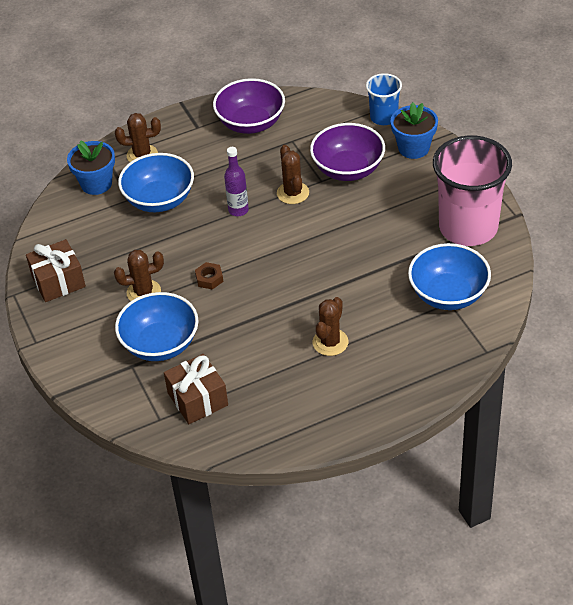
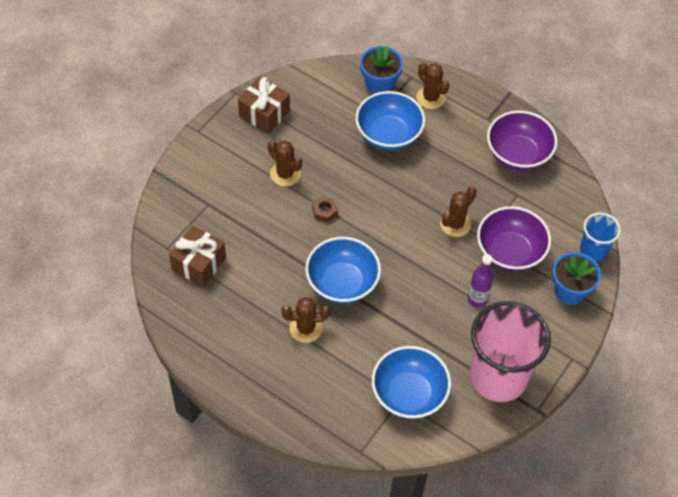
camera: 55 degrees right, 10 degrees up
(160, 344) = (239, 212): blue bowl -> blue bowl (342, 283)
(238, 210) = (411, 194): purple bottle -> purple bottle (477, 299)

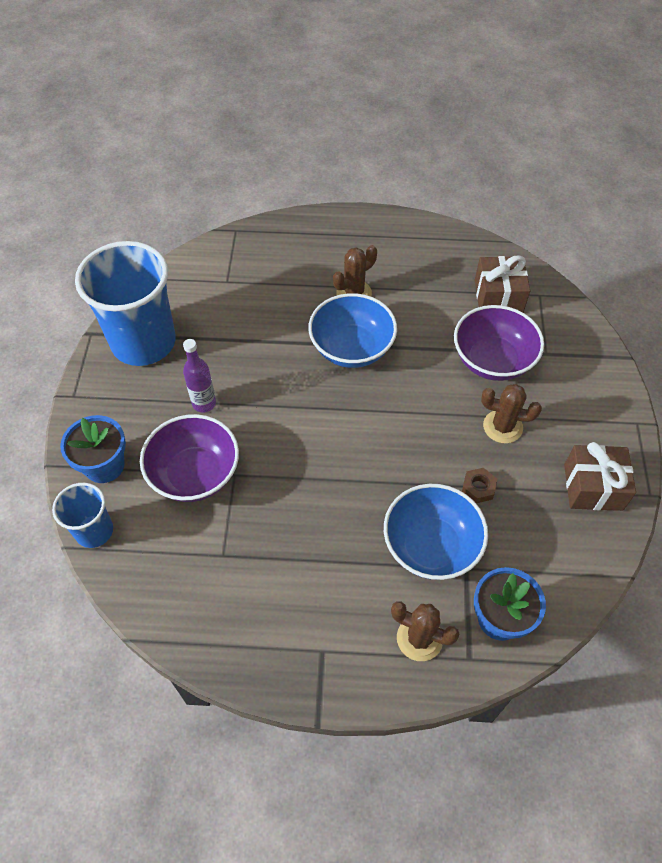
camera: 150 degrees right, 0 degrees up
(324, 211) = (427, 409): brown nut -> brown nut (478, 488)
(409, 394) = (221, 288): blue bowl -> none
(455, 224) = (276, 473): brown cactus -> none
(498, 377) = (143, 342): pink cup -> blue cup
(518, 154) = (251, 616): purple bowl -> purple bowl (492, 360)

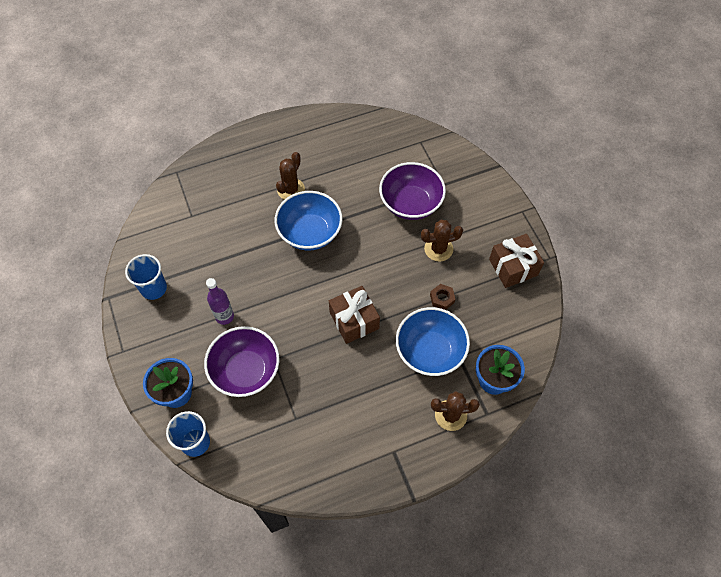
camera: 25 degrees left, 5 degrees up
(143, 342) = (153, 288): blue cup -> blue cup, size x0.51
(498, 296) = (393, 153): brown gift -> brown gift (354, 320)

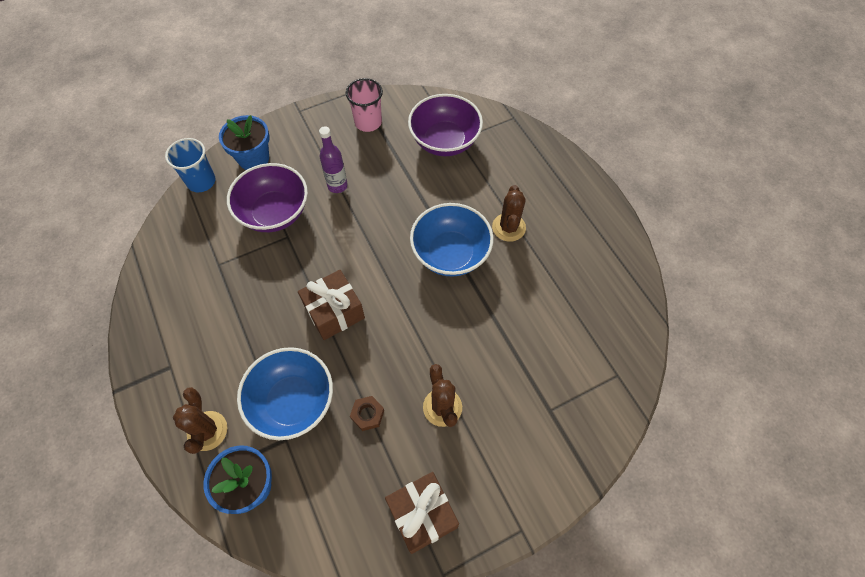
camera: 85 degrees right, 0 degrees up
(153, 288) = (368, 122): blue cup -> pink cup
(291, 189) = (508, 227): brown cactus -> brown cactus turned 75 degrees clockwise
(410, 203) = (510, 367): purple bowl -> purple bowl (444, 141)

